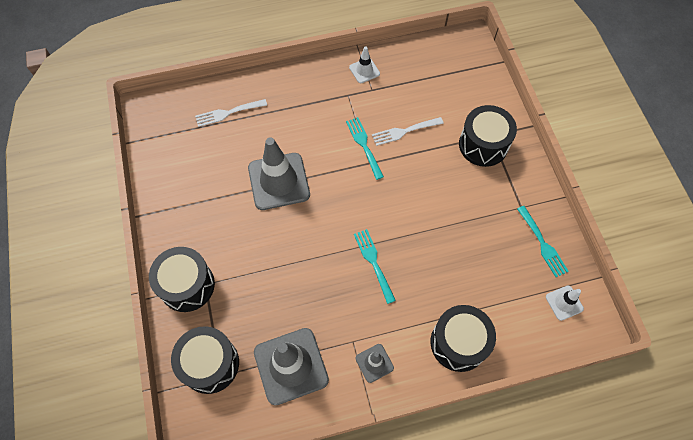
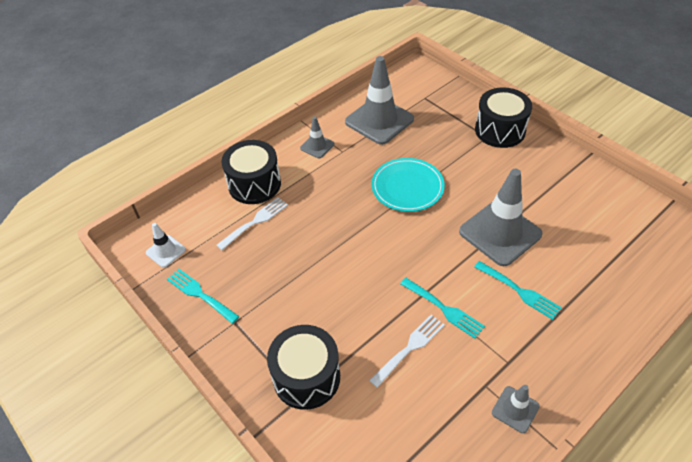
camera: 155 degrees right, 15 degrees down
(210, 364) = (438, 99): black drum -> none
(228, 113) = (616, 273): white fork -> white fork (255, 221)
(319, 263) = (407, 187): none -> turquoise plate
(364, 70) = (515, 409): white traffic cone -> grey traffic cone
(373, 262) = (360, 208): turquoise fork -> turquoise fork (519, 291)

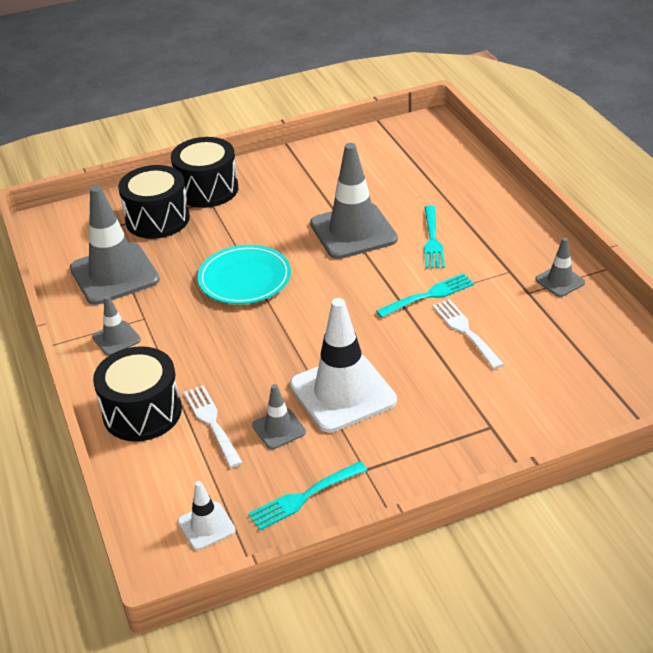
camera: 70 degrees left, 10 degrees down
(260, 259) = (279, 429): none -> grey traffic cone
(306, 377) = (468, 418): black drum -> black drum (157, 219)
(307, 285) = (343, 393): none -> white traffic cone
(519, 291) = (432, 240): turquoise fork -> turquoise fork turned 120 degrees clockwise

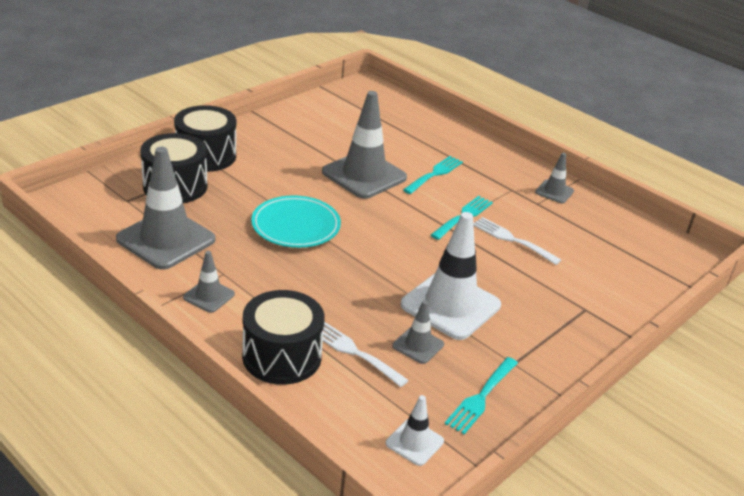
camera: 30 degrees left, 5 degrees down
(432, 240) = (434, 174): turquoise fork -> turquoise fork turned 120 degrees counterclockwise

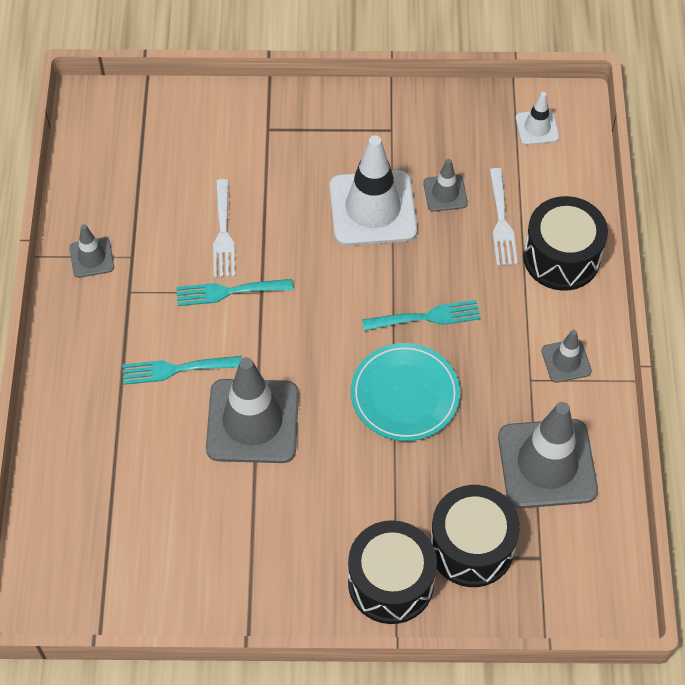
camera: 130 degrees left, 25 degrees up
(481, 397) = (451, 123): turquoise fork -> turquoise fork (427, 317)

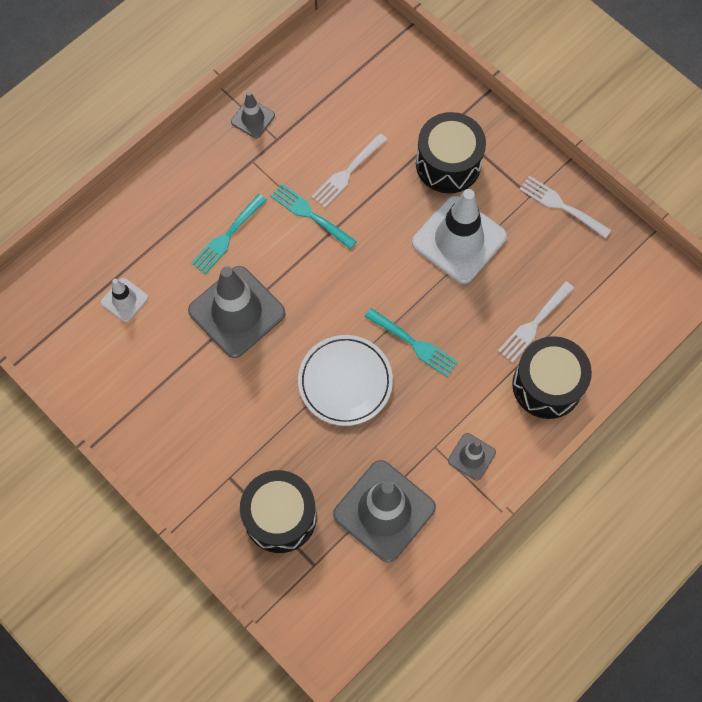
camera: 45 degrees right, 10 degrees up
(176, 369) = (227, 237): turquoise fork -> turquoise fork turned 90 degrees counterclockwise
(390, 582) = (209, 490): black drum -> black drum (448, 163)
(405, 395) = (345, 381): turquoise plate -> white plate
(423, 117) = (561, 206): none -> white fork
(445, 193) = (518, 271): grey traffic cone -> none
(537, 127) = (632, 280): white traffic cone -> white traffic cone (124, 300)

